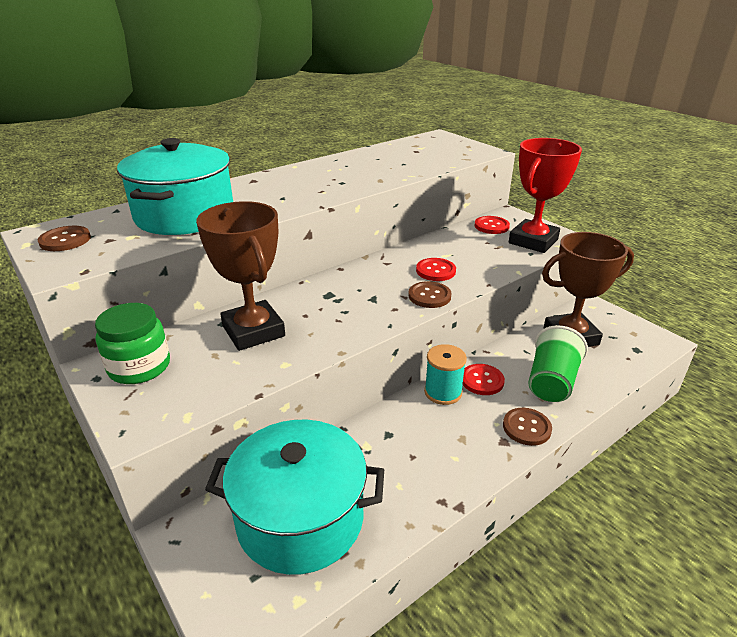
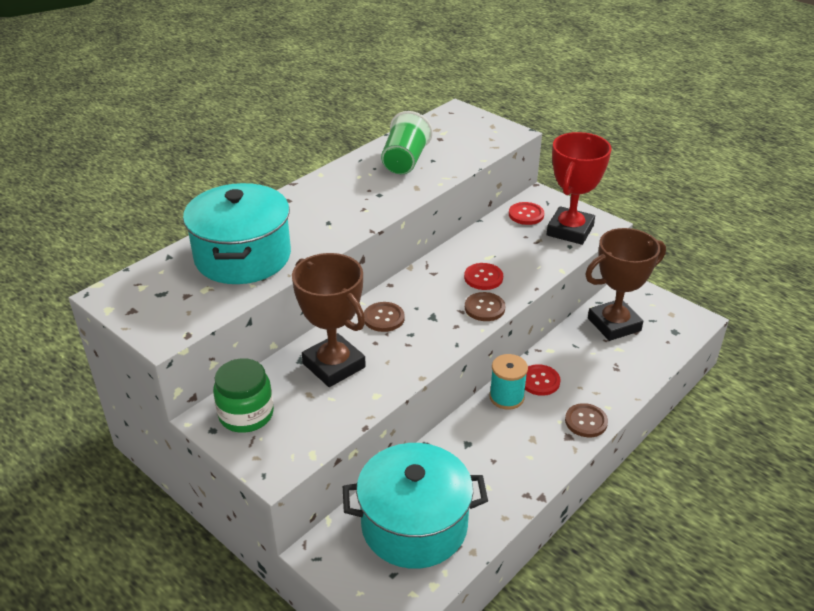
camera: 10 degrees left, 5 degrees up
(65, 240) = (143, 301): brown button -> brown button (384, 318)
(551, 382) = (601, 375): green cup -> green cup (405, 161)

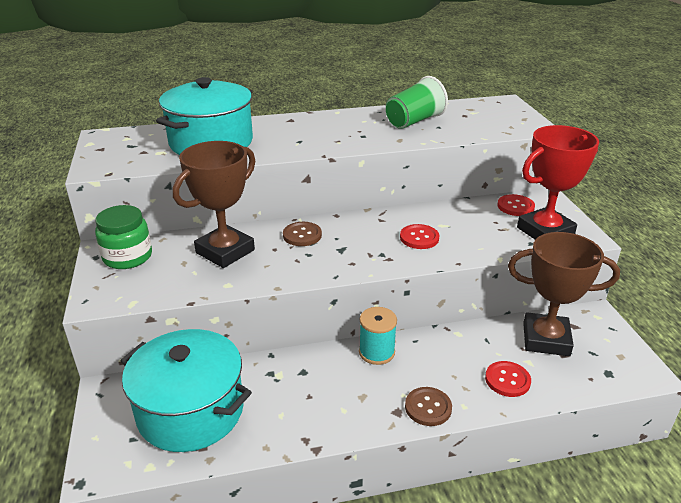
camera: 35 degrees right, 5 degrees down
(334, 365) = (225, 251): brown trophy -> brown trophy turned 45 degrees clockwise
(484, 308) = (392, 260): brown button -> none
(539, 381) = (420, 353): red button -> red button (507, 380)

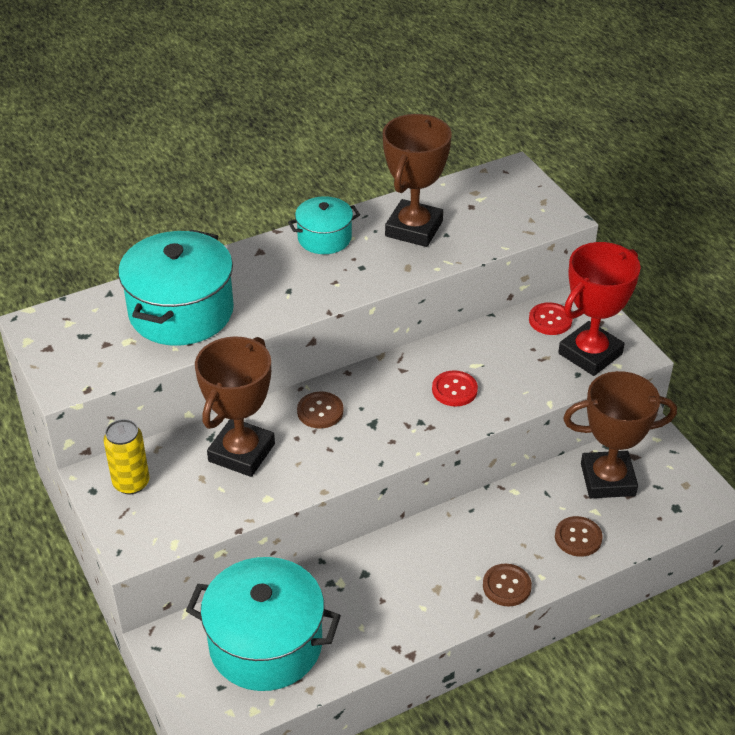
camera: 15 degrees left, 10 degrees up
(127, 257) = (131, 483): green jar -> yellow can
(342, 118) = (324, 238): none -> turquoise pot
(376, 352) = (435, 533): turquoise spool -> none
(414, 121) = (414, 229): green cup -> brown trophy
(507, 380) = (578, 537): red button -> brown button

